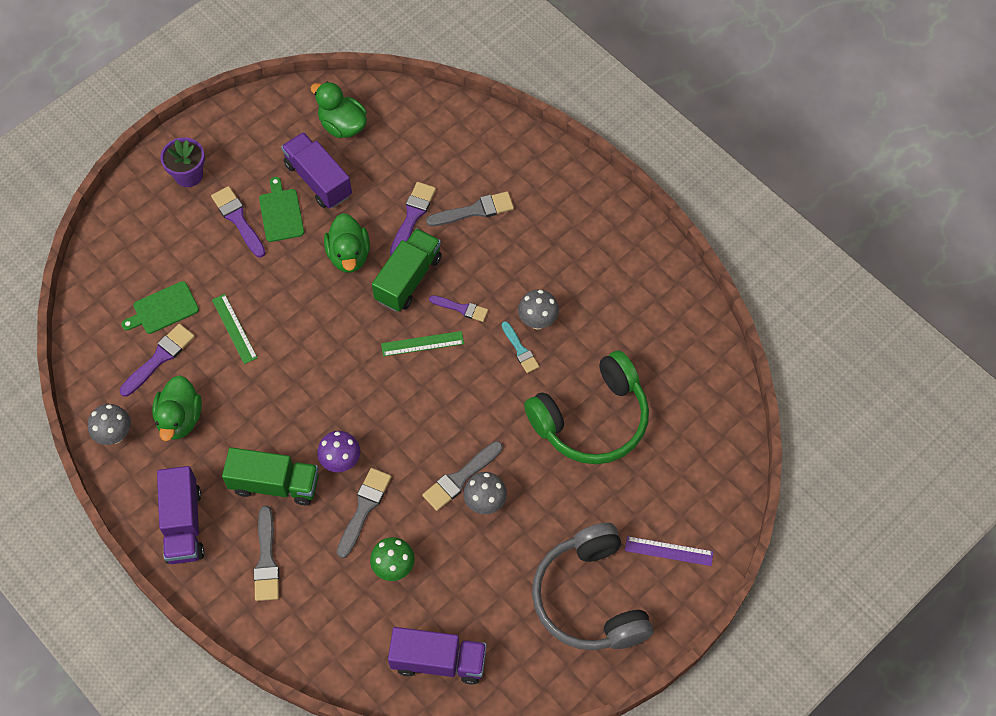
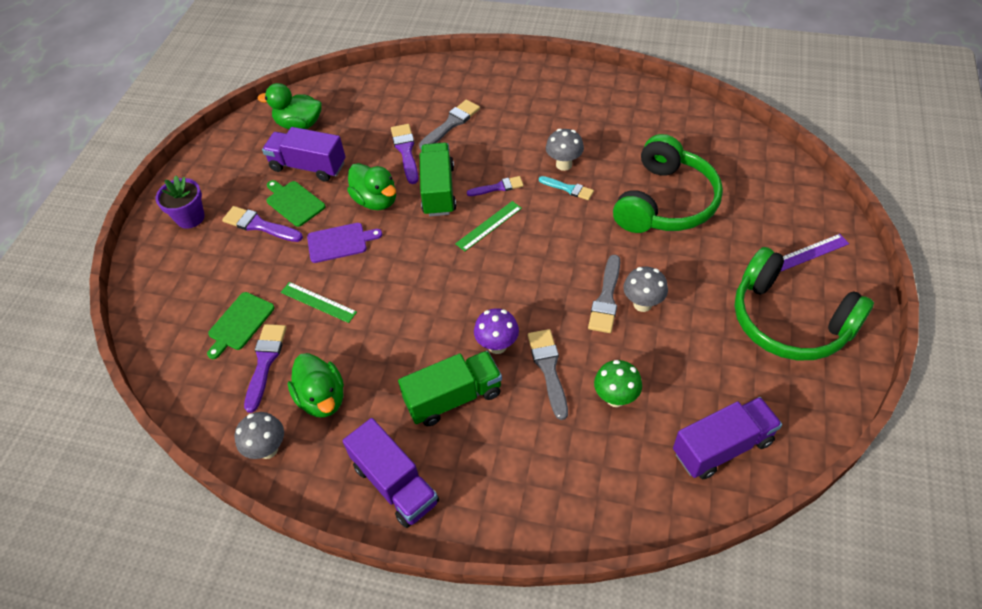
camera: 30 degrees left, 10 degrees down
(266, 559) = (498, 464): grey brush -> none
(290, 280) = (340, 242): none -> purple cutting board
(590, 598) = (789, 320): grey headphones -> green headphones

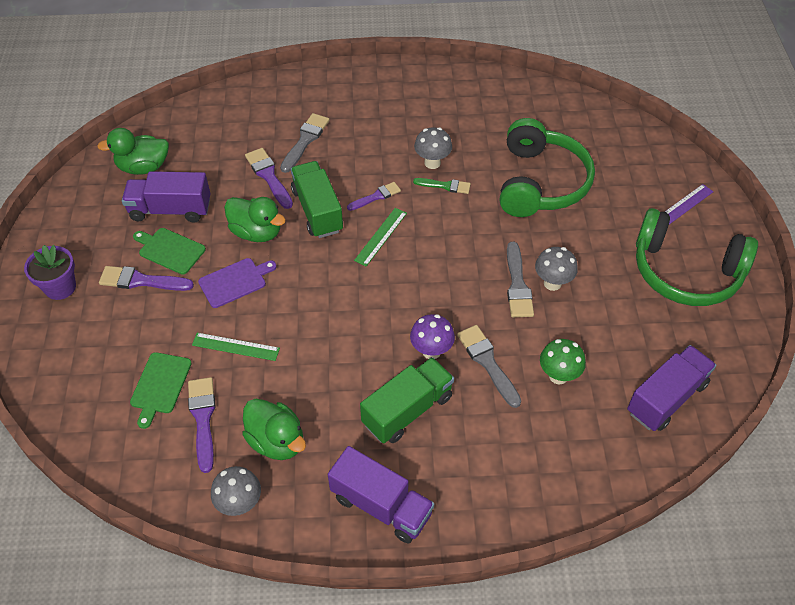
camera: 20 degrees left, 0 degrees up
(568, 189) = (445, 186): turquoise brush -> green brush

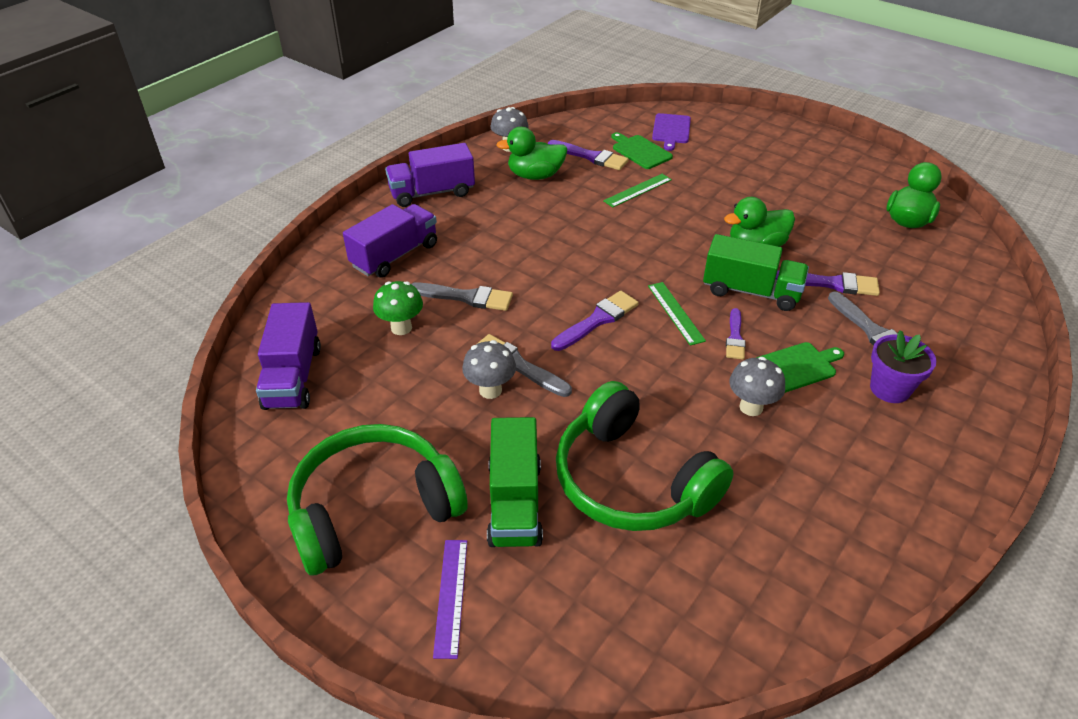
camera: 130 degrees right, 10 degrees down
(60, 287) = (784, 143): purple flower pot -> purple flower pot (889, 389)
(141, 281) = (754, 175): purple brush -> purple brush (597, 320)
(170, 210) = (831, 215): purple truck -> purple truck (395, 255)
(170, 250) = (778, 198): green cutting board -> green cutting board (796, 367)
(235, 282) = (706, 214): purple cutting board -> purple cutting board (671, 130)
(407, 410) = (482, 237): green truck -> green truck (514, 503)
(431, 351) = (516, 274): purple mushroom -> none
(445, 186) = (703, 395): green brush -> none

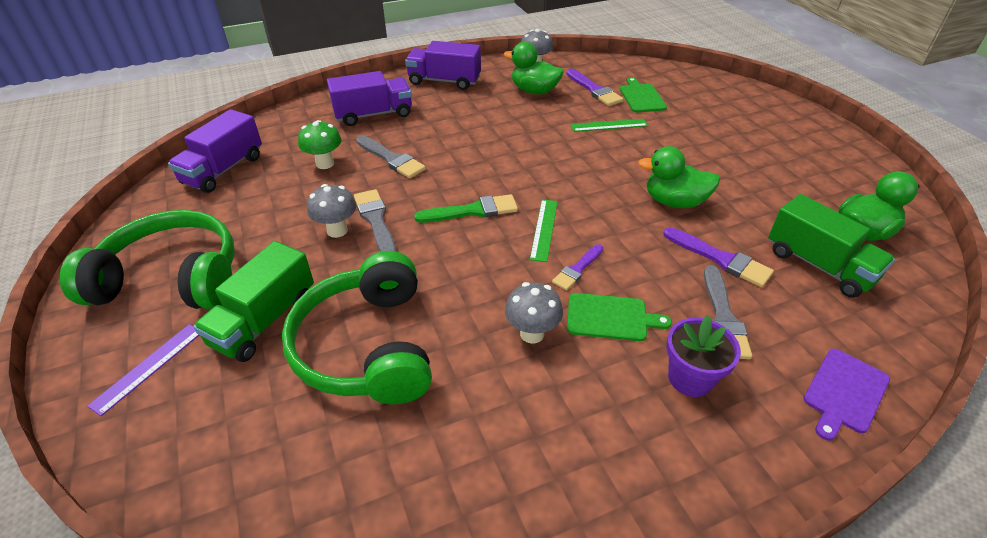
camera: 30 degrees right, 0 degrees up
(597, 320) = (472, 211): purple brush -> green brush
(671, 130) = (686, 89): purple cutting board -> purple cutting board (844, 392)
(751, 291) = (632, 237): green truck -> green truck (819, 265)

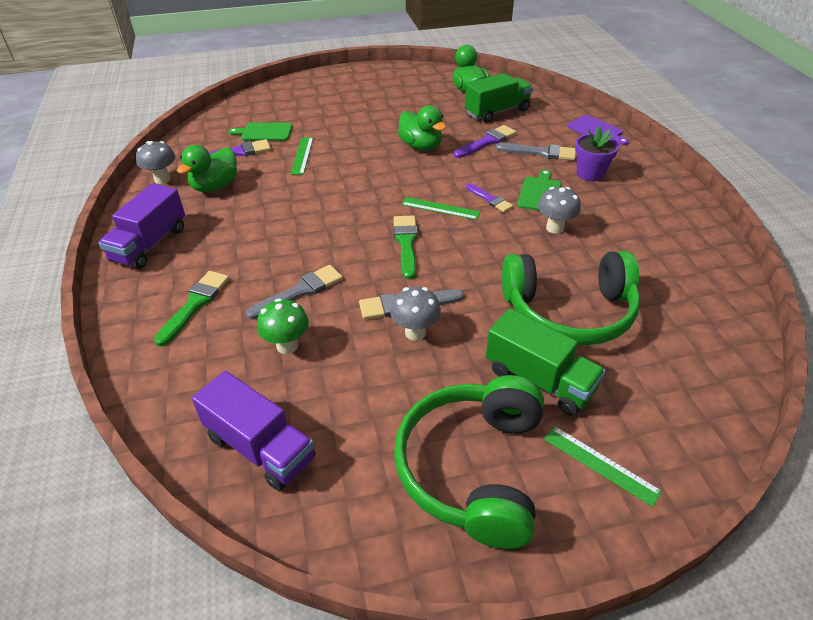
camera: 80 degrees left, 0 degrees up
(148, 367) = (600, 464): purple ruler -> green ruler
(373, 114) = (195, 304): purple truck -> green brush
(674, 202) = (421, 146): green duck -> green duck turned 60 degrees counterclockwise

